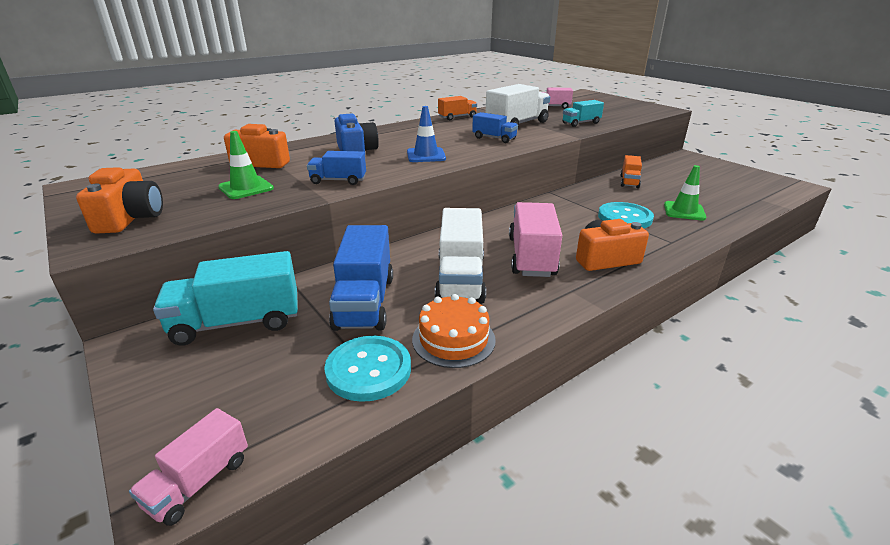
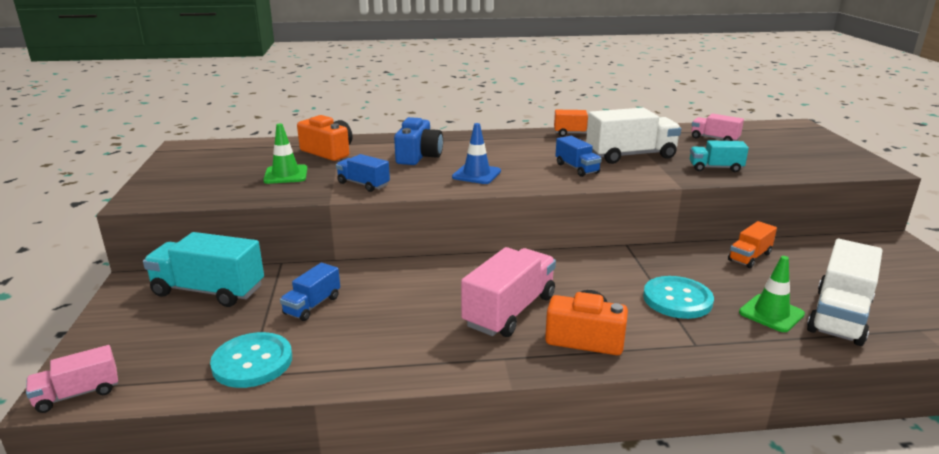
camera: 30 degrees right, 5 degrees down
(130, 218) = (182, 183): orange camera -> none
(365, 302) = (312, 305): blue truck -> blue truck, size x0.56
(453, 339) = (342, 363): orange cake -> none
(460, 279) = (414, 311): white truck -> white truck (839, 316)

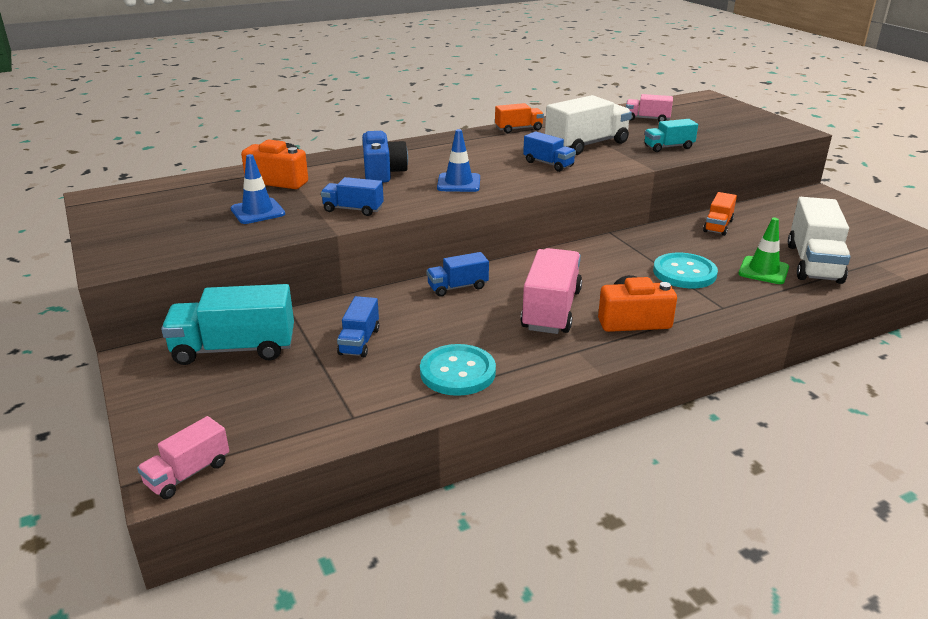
camera: 20 degrees left, 5 degrees up
(252, 362) = (346, 404): turquoise button -> turquoise button (457, 372)
(286, 175) = (257, 211): green traffic cone -> blue traffic cone
(438, 272) = (457, 287): none -> blue truck

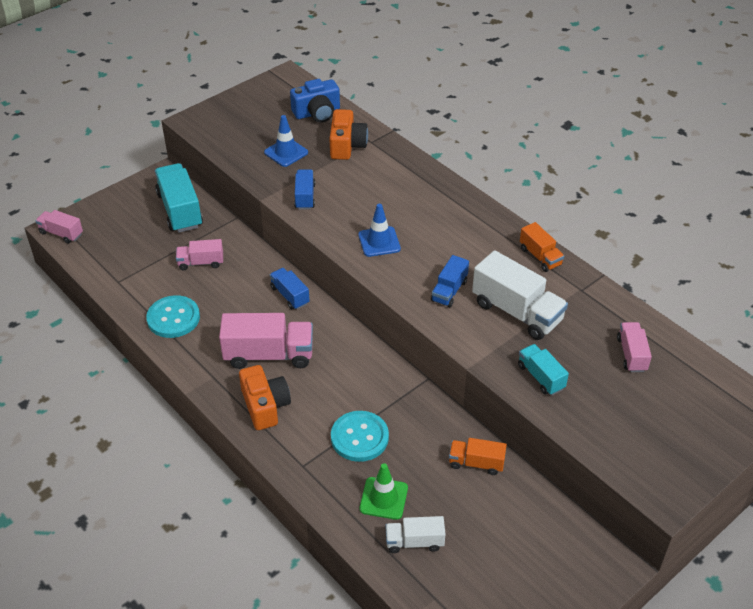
camera: 75 degrees right, 15 degrees up
(359, 341) = (201, 263): blue truck -> pink truck
(383, 172) = (385, 194): blue camera -> blue camera (317, 113)
(813, 263) = (414, 542): white truck -> white truck, size x0.56

